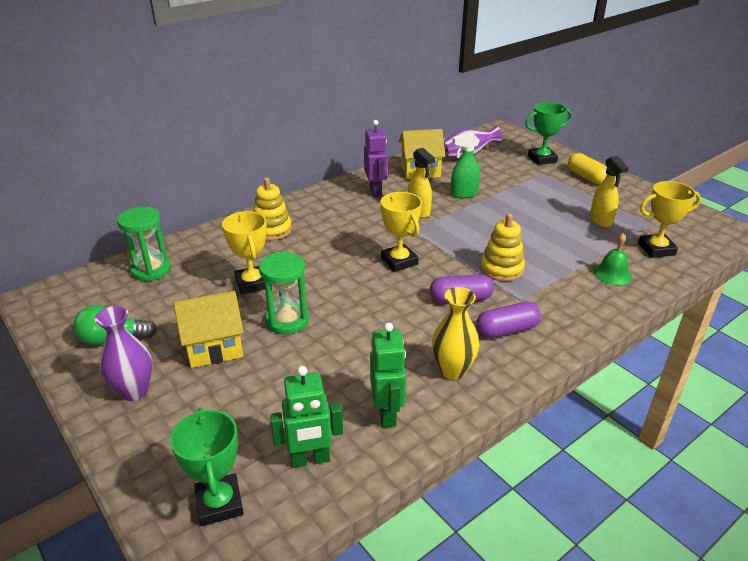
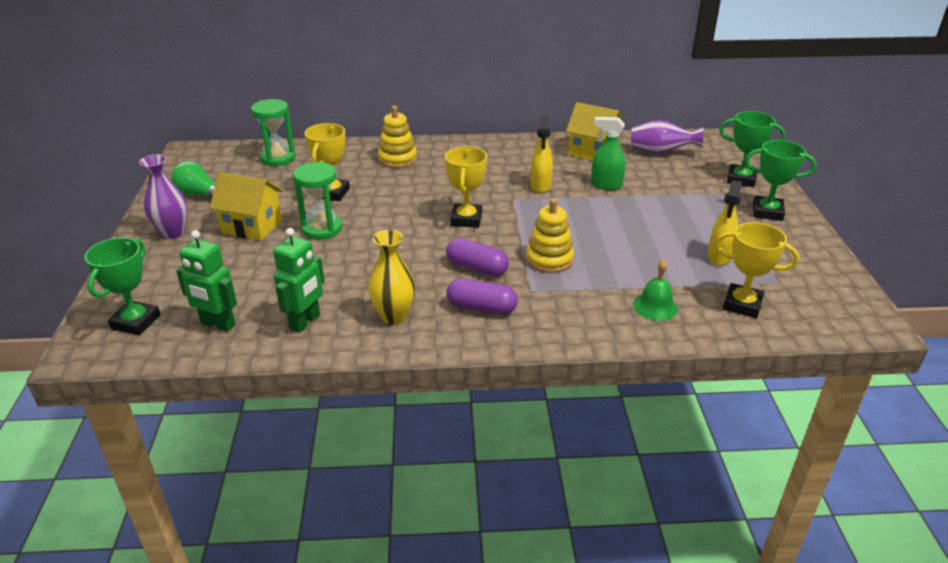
camera: 35 degrees right, 0 degrees up
(375, 191) = (525, 156): purple robot -> none
(586, 177) = (767, 212): yellow capsule -> green trophy

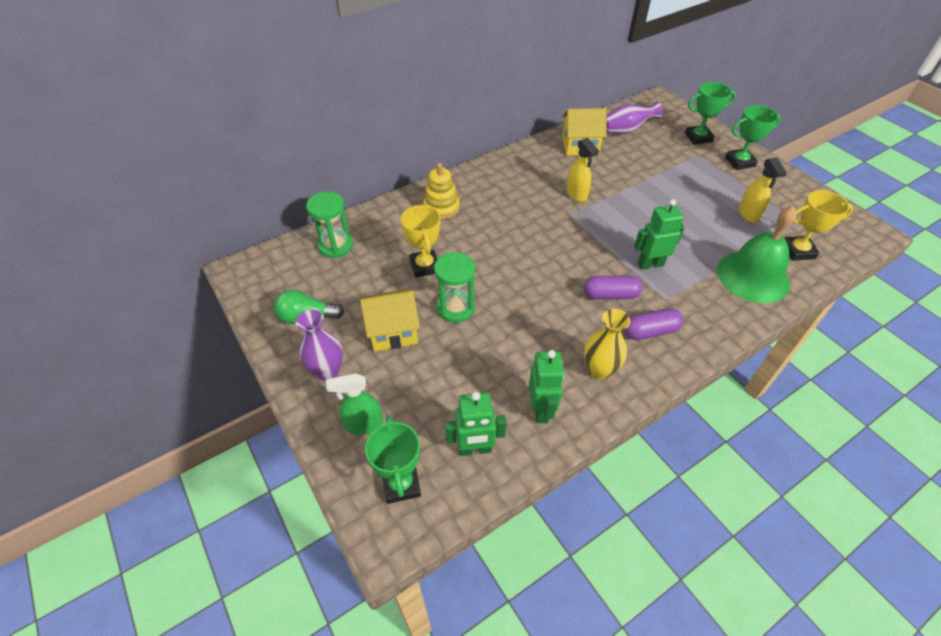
camera: 30 degrees left, 15 degrees up
(466, 219) = (556, 250): yellow trophy -> none
(549, 259) = (650, 264): yellow stacking toy -> green robot
(605, 185) = (619, 176): green spray bottle -> green spray bottle (363, 424)
(655, 306) = (752, 276): green bell -> green bell, size x2.03

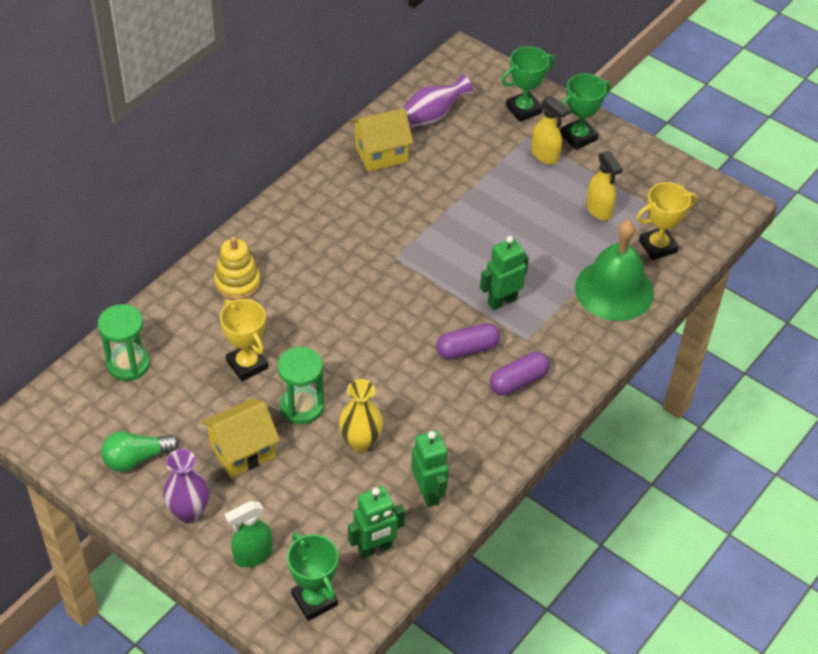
camera: 20 degrees left, 0 degrees up
(577, 194) = (396, 227): yellow spray bottle -> yellow spray bottle (545, 156)
(599, 370) = (476, 437): yellow vase -> yellow vase (360, 442)

